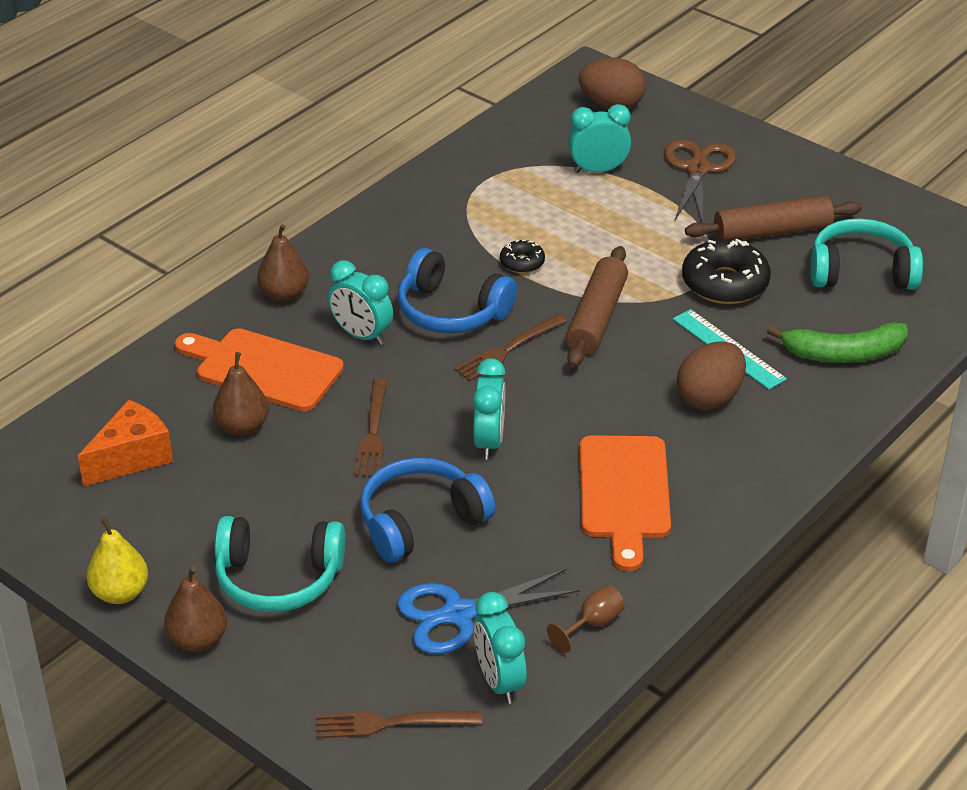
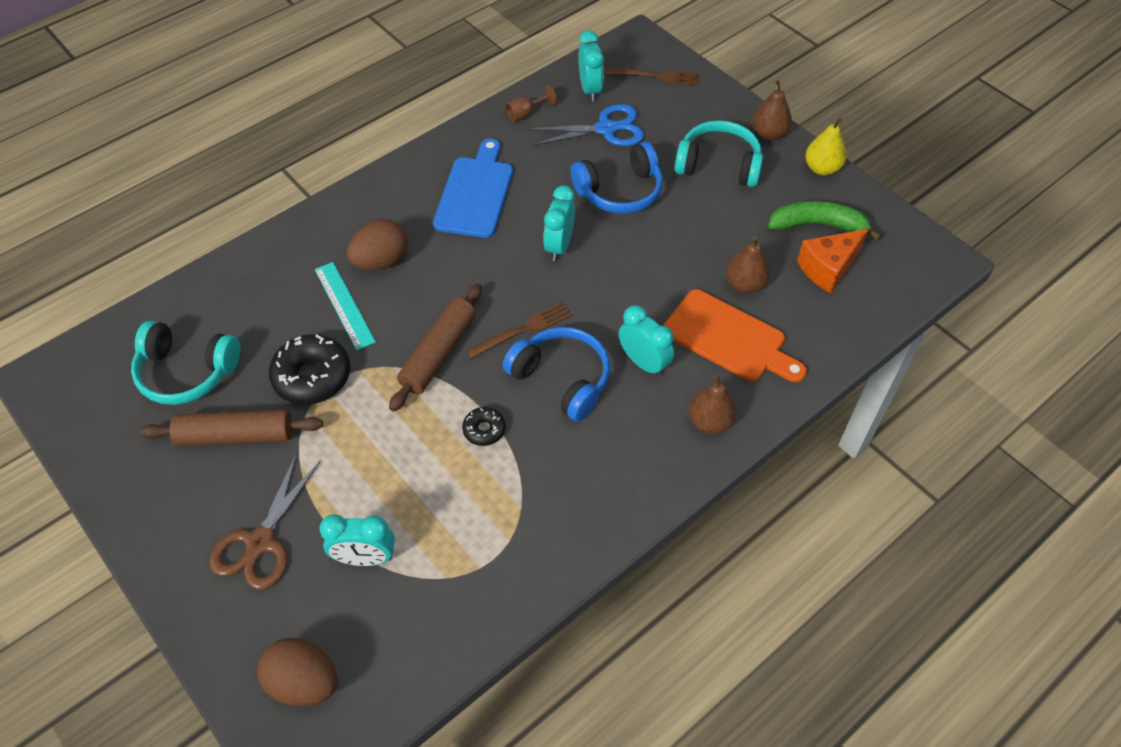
camera: 170 degrees left, 15 degrees up
(373, 432) = (645, 266): brown fork -> none
(624, 493) = (475, 193): orange cutting board -> blue cutting board
(844, 354) = (256, 287): green banana -> green banana (818, 225)

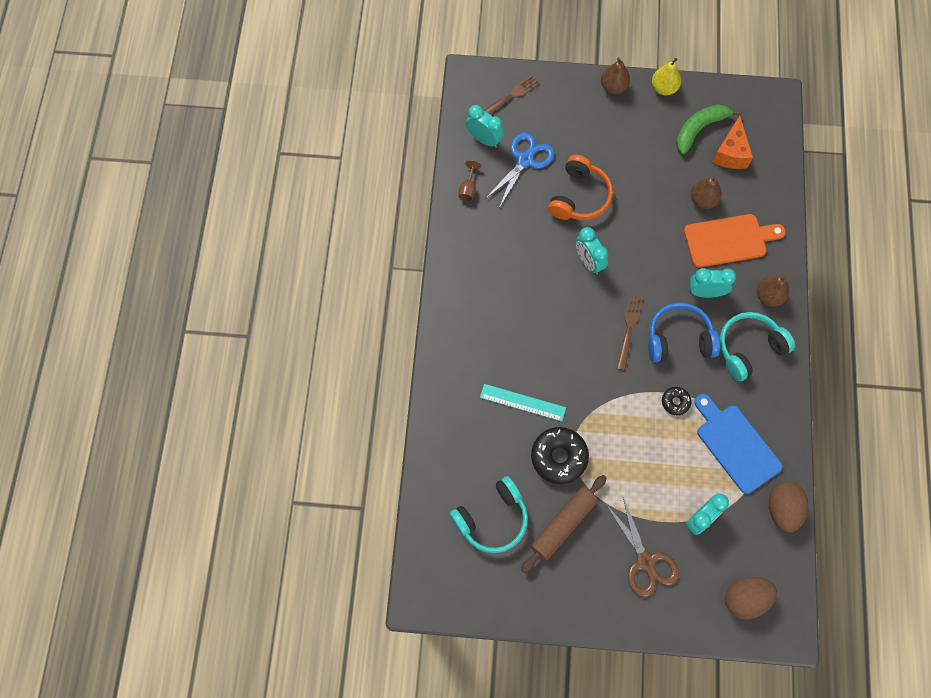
camera: 45 degrees left, 15 degrees up
(381, 261) = (508, 358): brown egg -> brown egg (782, 509)
(439, 353) = (604, 382): brown rolling pin -> none
(475, 193) = (505, 269): blue cutting board -> blue cutting board (736, 445)
(620, 191) = (579, 197): blue headphones -> orange headphones
(718, 165) = (610, 132): turquoise headphones -> turquoise headphones (749, 348)

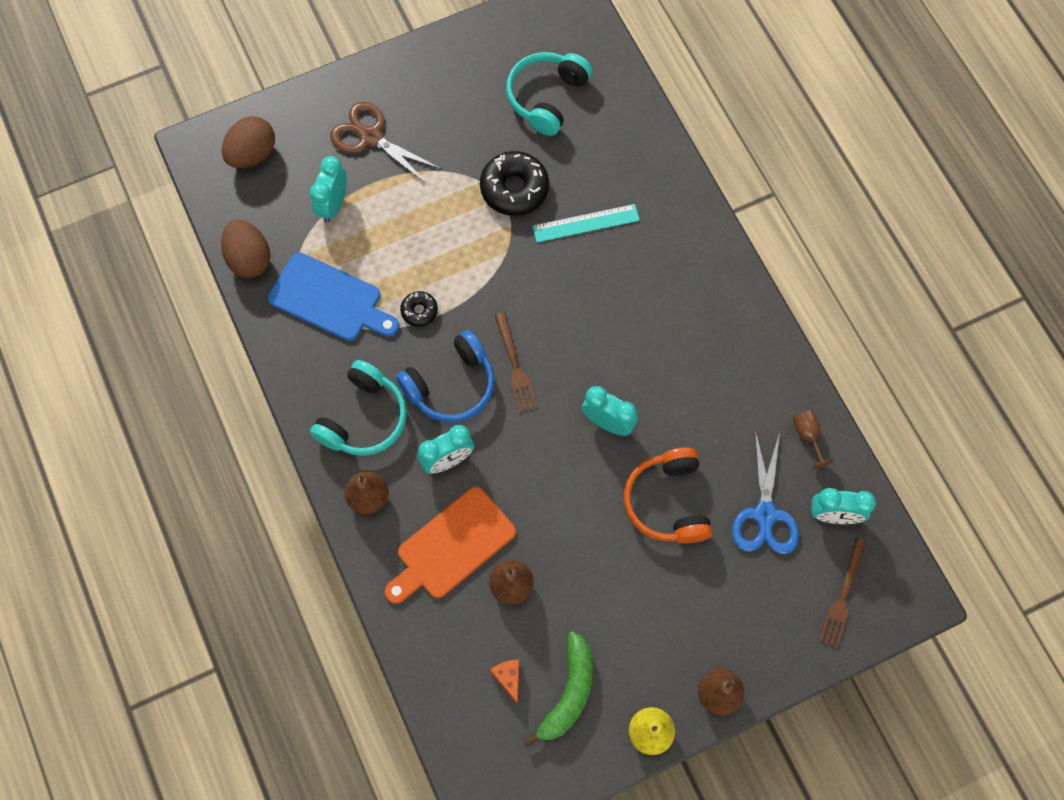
camera: 150 degrees right, 0 degrees up
(563, 525) = (473, 128): brown rolling pin -> none
(731, 153) = (508, 678): orange cheese -> orange cheese, size x0.57

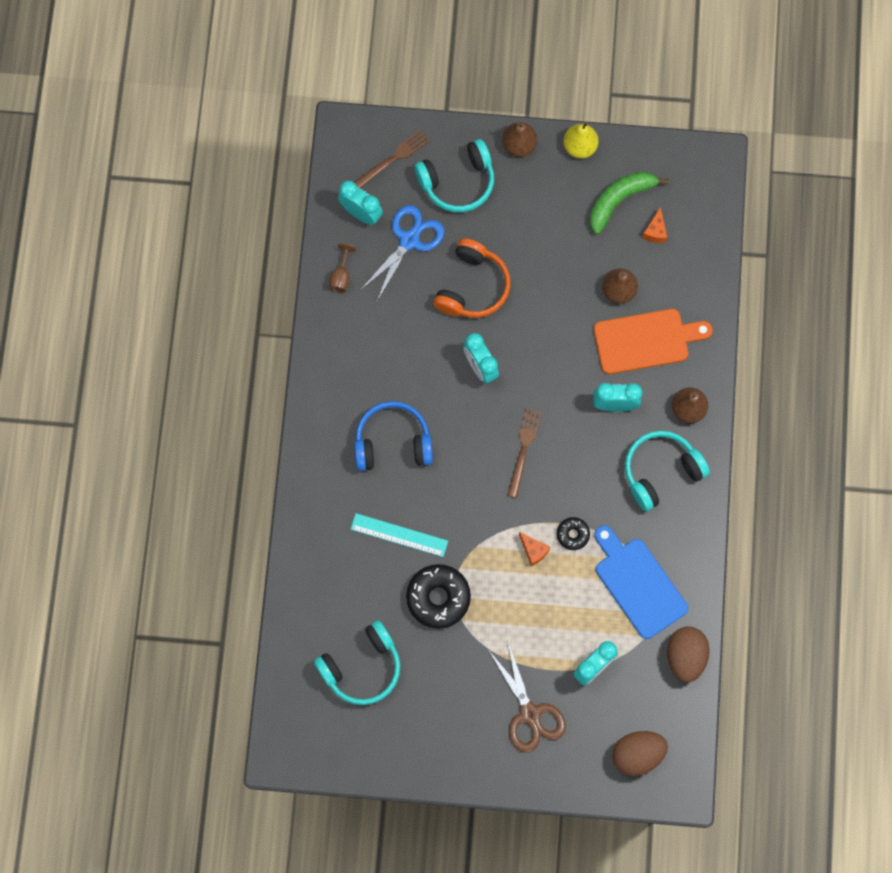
camera: 150 degrees left, 5 degrees up
(449, 276) = (533, 550): none -> orange cheese
(451, 385) = (580, 460): blue headphones -> blue headphones (393, 442)
(756, 610) = (458, 182): none -> turquoise headphones

